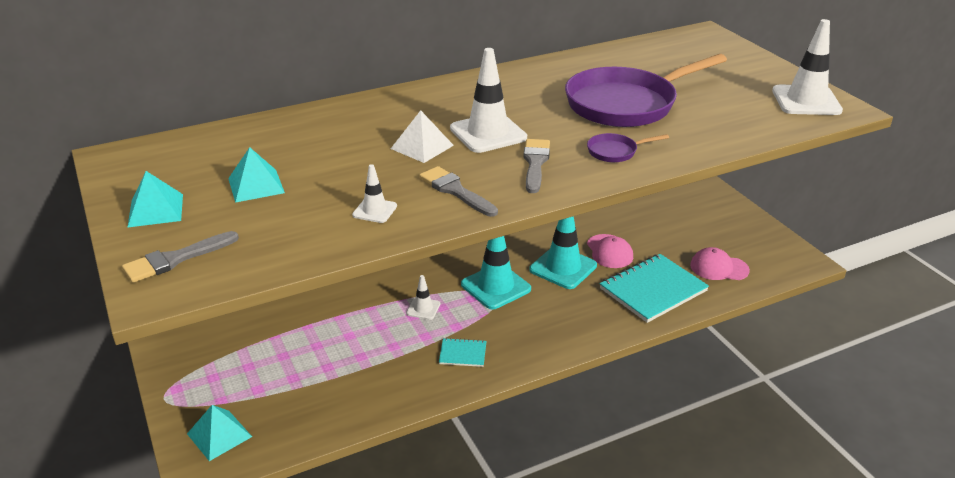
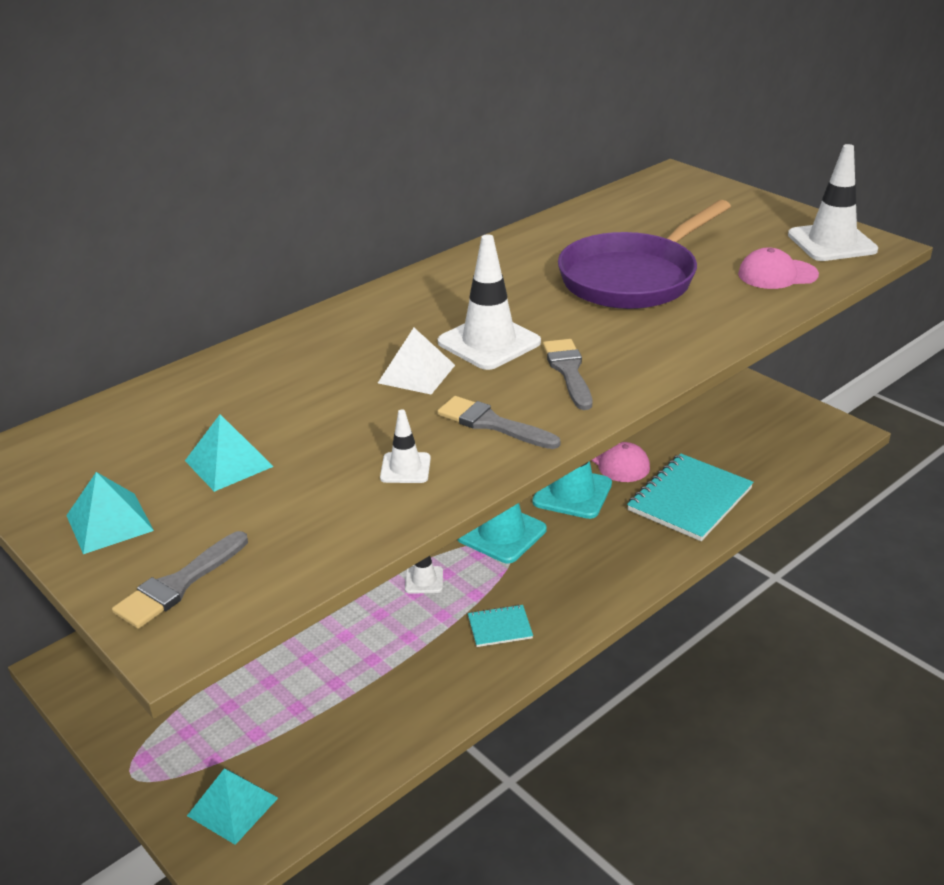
camera: 15 degrees left, 0 degrees up
(615, 152) = (654, 340): purple pan -> none
(719, 268) = (752, 458): pink cap -> pink cap (777, 274)

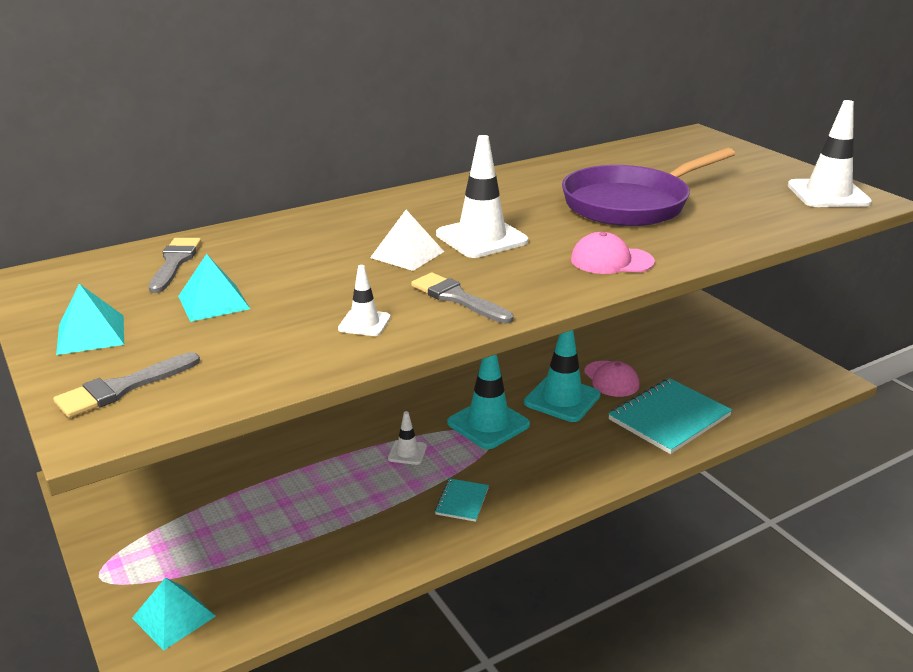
camera: 10 degrees right, 5 degrees down
(500, 627) = (462, 501): turquoise notebook -> turquoise notebook turned 75 degrees counterclockwise
(568, 371) = (544, 266): grey brush -> grey brush (174, 262)
(777, 274) = (767, 213): pink cap -> pink cap (611, 261)

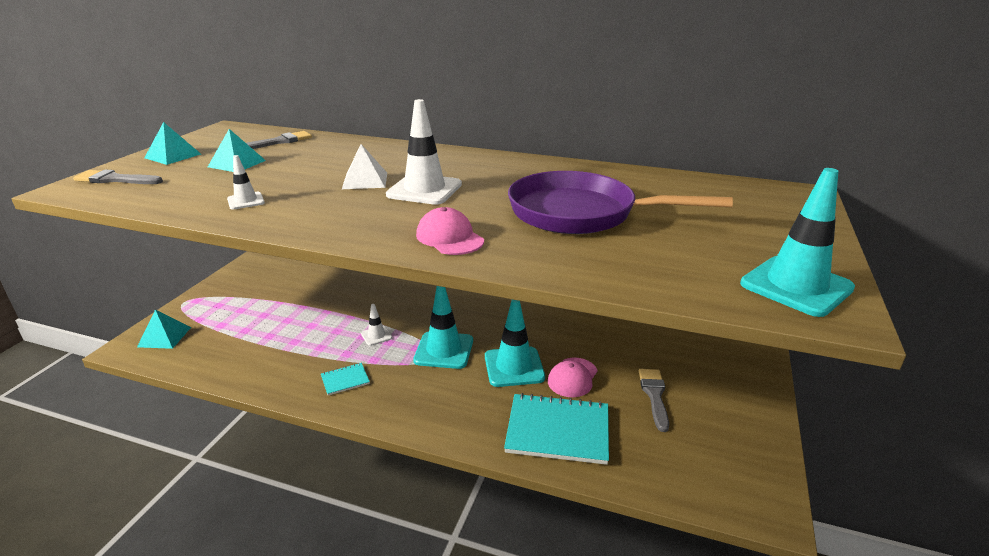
camera: 50 degrees right, 0 degrees up
(457, 298) = (313, 212): grey brush -> grey brush (654, 395)
(828, 194) = (796, 286): white traffic cone -> turquoise traffic cone

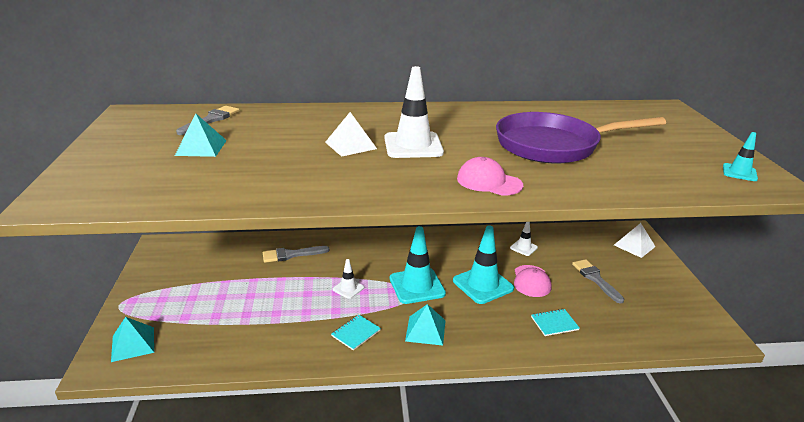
camera: 25 degrees left, 0 degrees up
(115, 179) = (90, 184): grey brush -> grey brush (291, 255)
(173, 156) = (116, 150): turquoise pyramid -> turquoise pyramid (425, 330)
(246, 201) = (269, 182): white traffic cone -> white traffic cone (523, 248)
(558, 430) = (554, 323): turquoise notebook -> turquoise notebook, size x0.47
(742, 370) = (634, 245): none -> white pyramid
(796, 286) = (739, 172): turquoise traffic cone -> turquoise traffic cone, size x0.51

